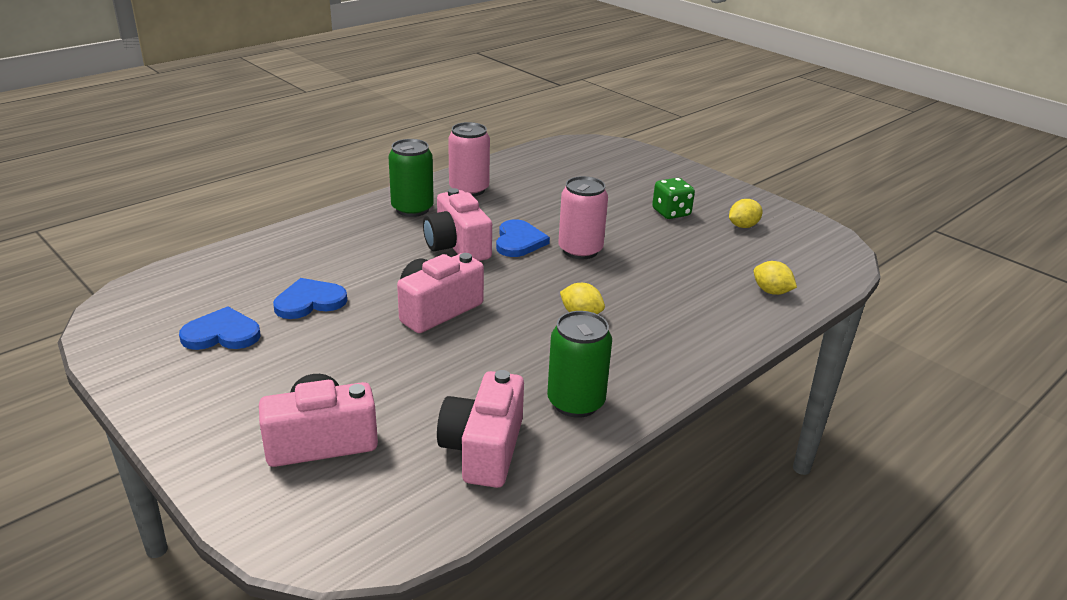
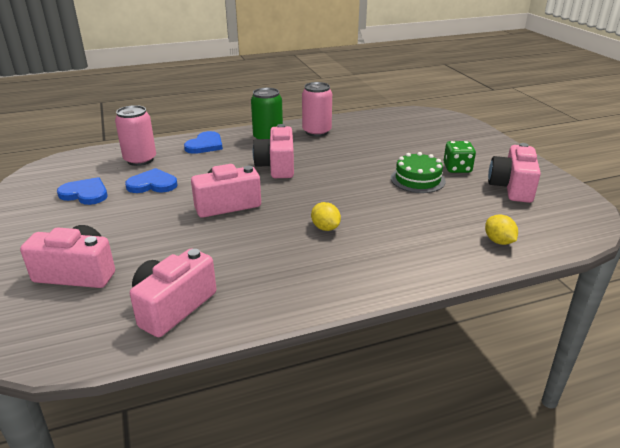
camera: 25 degrees right, 0 degrees up
(519, 241) = (322, 170): blue heart -> blue heart (205, 145)
(576, 402) = (267, 290): green can -> none
(580, 250) = (362, 183): pink can -> pink can (140, 160)
(638, 234) = (417, 179): none -> green cake
(743, 226) = (512, 187): yellow lemon -> pink camera

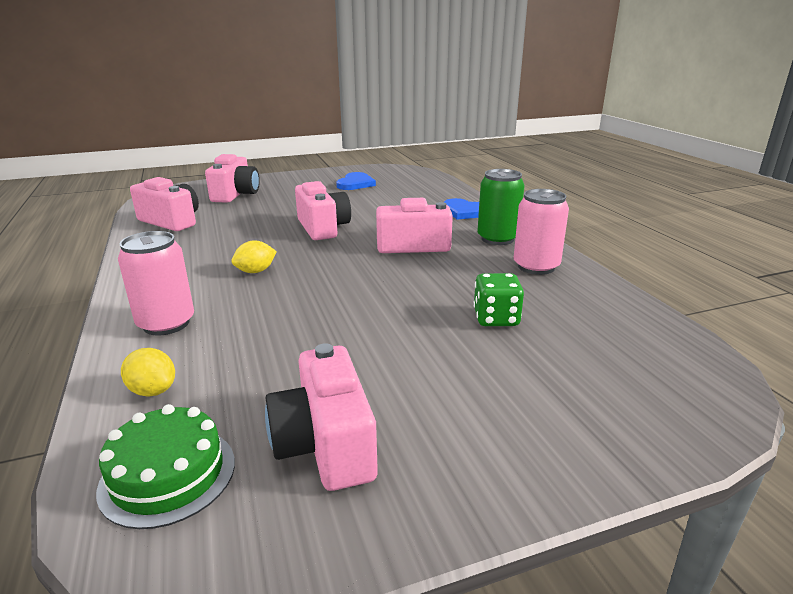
camera: 90 degrees right, 5 degrees down
(140, 160) = (423, 192): pink can -> pink can (166, 324)
(152, 184) = (370, 200): blue heart -> none
(417, 179) = (370, 338): green cake -> green cake (168, 475)
(457, 168) = (413, 384): green dice -> green dice (496, 318)
(498, 241) = (153, 390): yellow lemon -> yellow lemon turned 60 degrees clockwise
(512, 187) = (325, 444): pink camera -> pink camera turned 120 degrees counterclockwise

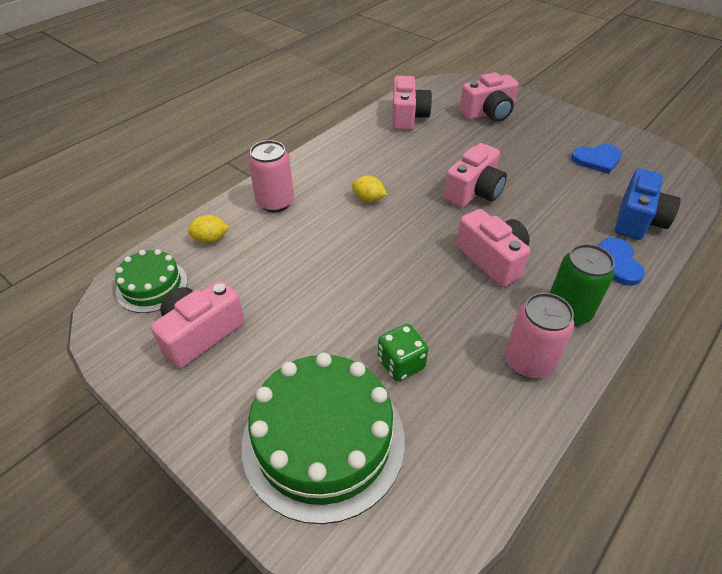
camera: 60 degrees right, 20 degrees up
(153, 390) = (210, 239): yellow lemon -> yellow lemon turned 75 degrees clockwise
(433, 193) = (638, 220): none -> blue camera
(565, 389) = (323, 440): none -> green cake

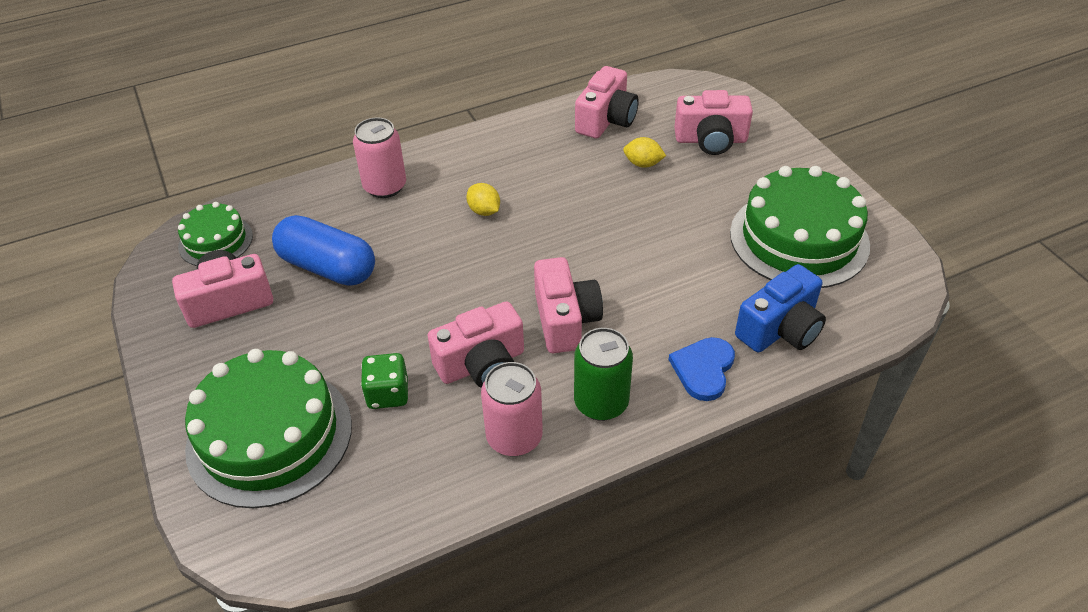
camera: 25 degrees right, 0 degrees up
(210, 239) = (296, 209): yellow lemon -> yellow lemon (643, 164)
(272, 277) = (328, 267): none -> blue capsule
(474, 192) = (609, 236): pink camera -> pink camera (482, 364)
(597, 160) = (799, 239): blue heart -> green cake

